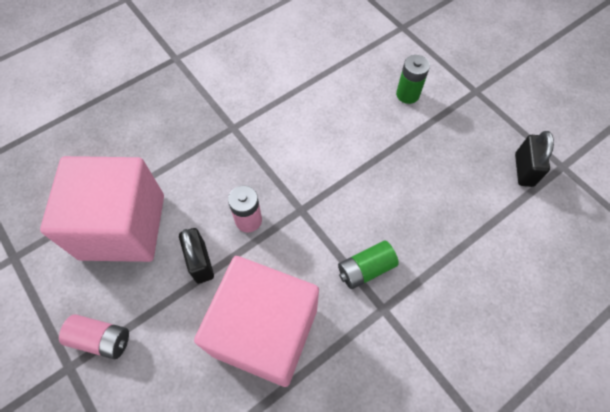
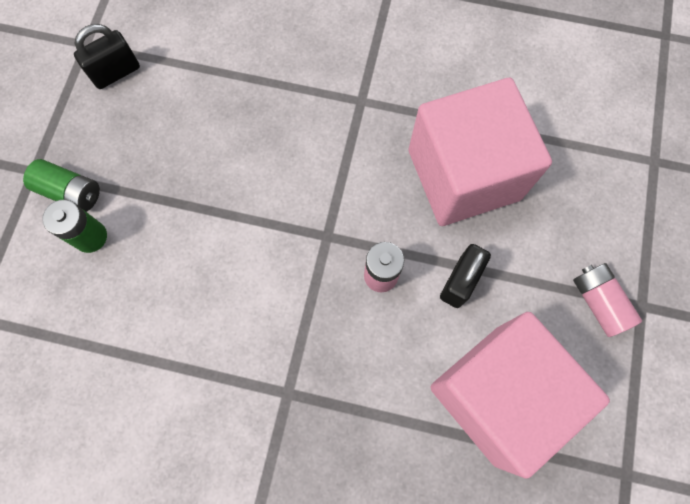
camera: 130 degrees left, 10 degrees up
(365, 269) = (337, 137): green battery -> green battery (70, 192)

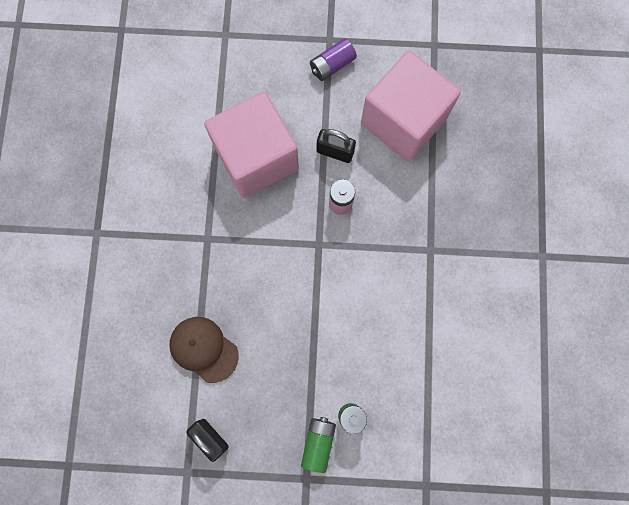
camera: 100 degrees left, 5 degrees up
(222, 79) = (204, 349): none -> brown cap
(598, 302) = (332, 65): pink battery -> purple battery

